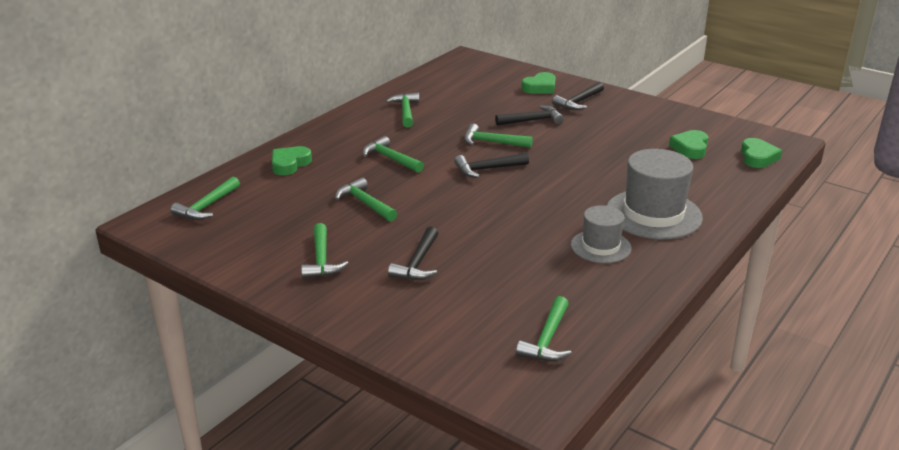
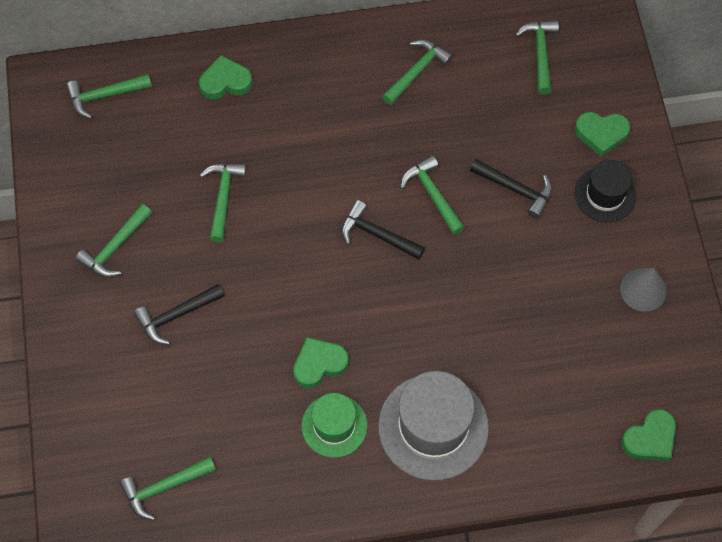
camera: 45 degrees right, 35 degrees up
(391, 159) = (315, 145): green hammer -> green hammer (540, 54)
(579, 102) = (605, 194): black hammer -> black hat
(600, 246) = (334, 426): grey hat -> green hat
(655, 118) = (643, 290): none -> grey cone
(690, 148) = (605, 367): green heart -> green heart (319, 364)

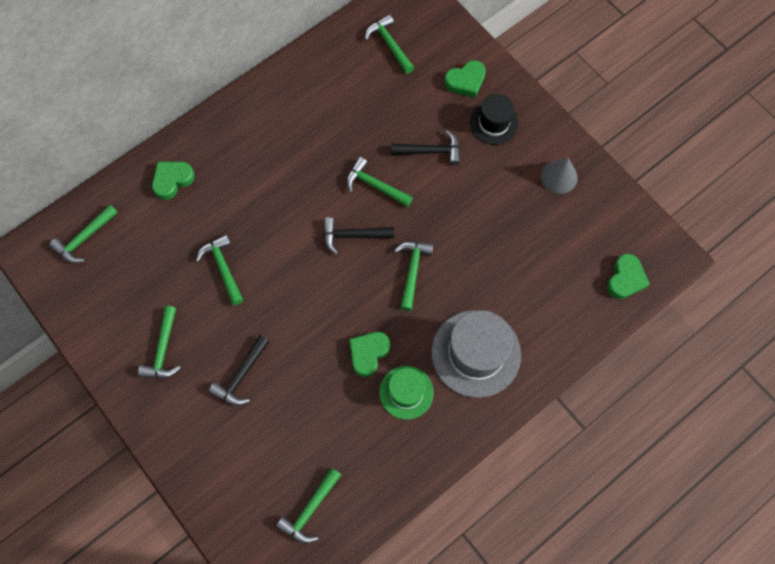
camera: 30 degrees left, 5 degrees up
(416, 72) = (310, 101): green hammer -> green hammer (412, 271)

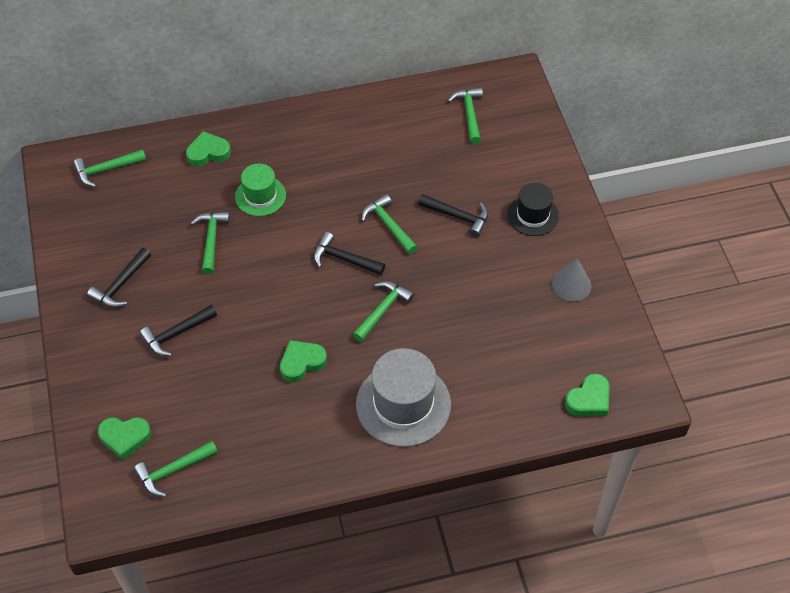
camera: 25 degrees right, 15 degrees down
(163, 349) = (121, 284): green hammer -> black hammer
(406, 392) = (318, 410): green hat -> green hat (260, 196)
(466, 81) = (525, 170): green heart -> green heart (125, 437)

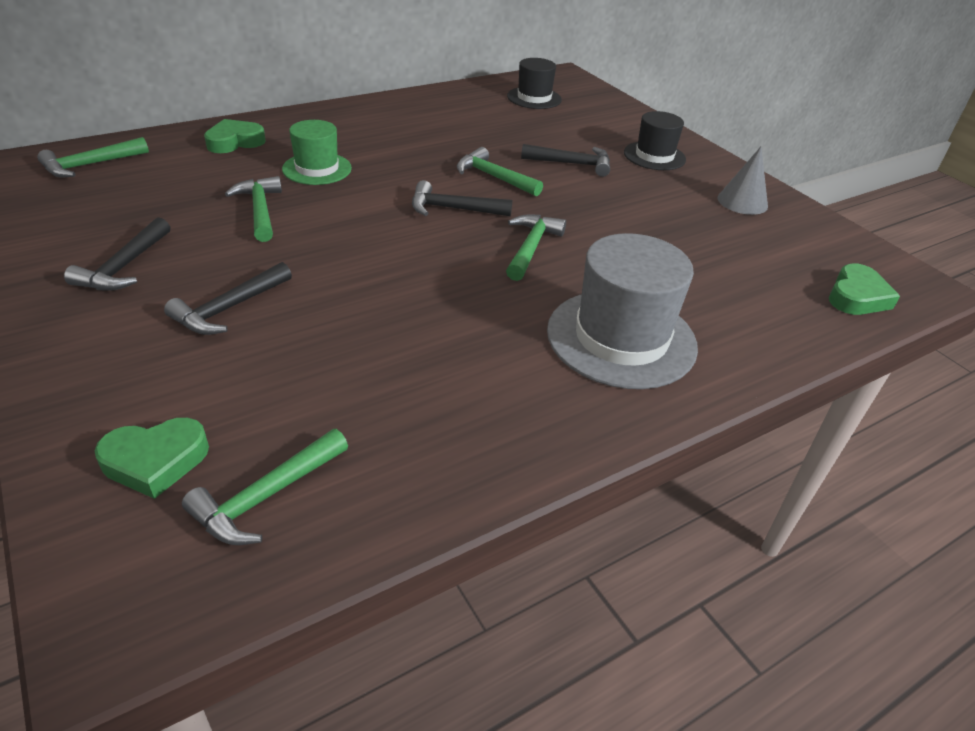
camera: 20 degrees left, 15 degrees down
(302, 362) = (444, 314): green heart -> none
(469, 114) = (534, 98): green hammer -> black hat

